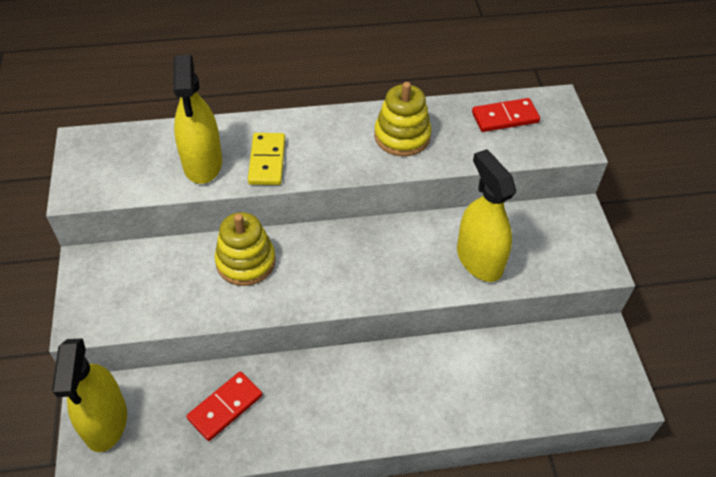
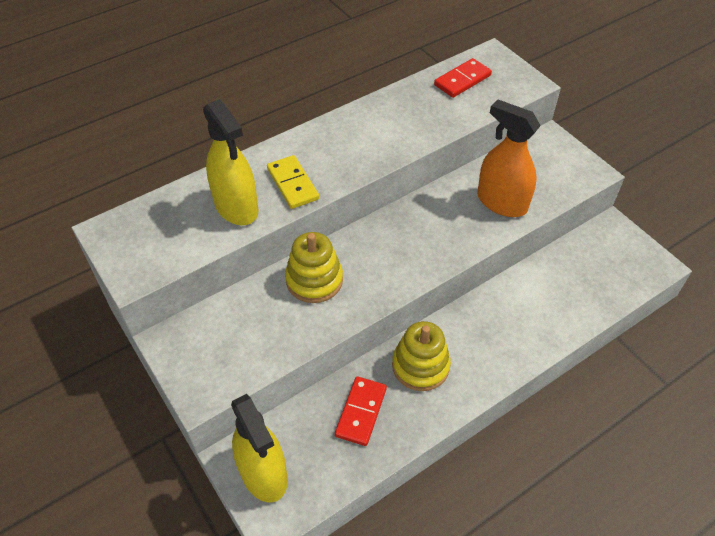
camera: 25 degrees left, 0 degrees up
(402, 136) = (392, 123): yellow stacking toy -> yellow stacking toy (420, 366)
(479, 259) = (501, 202): yellow spray bottle -> orange spray bottle

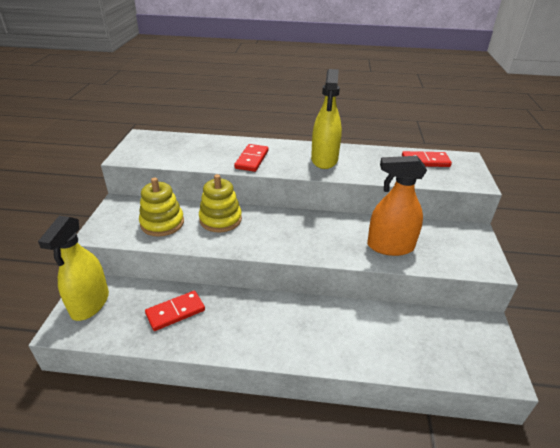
camera: 40 degrees right, 15 degrees down
(236, 207) = (210, 155): yellow spray bottle -> yellow spray bottle (324, 160)
(293, 184) = (252, 159): yellow domino -> red domino
(420, 366) = (240, 313): yellow stacking toy -> yellow stacking toy (162, 223)
(501, 202) = (390, 246): orange spray bottle -> orange spray bottle turned 75 degrees counterclockwise

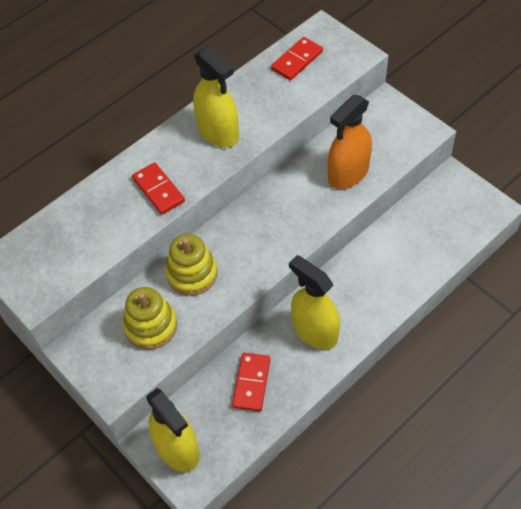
camera: 45 degrees left, 20 degrees up
(252, 322) = (314, 331): none -> yellow spray bottle

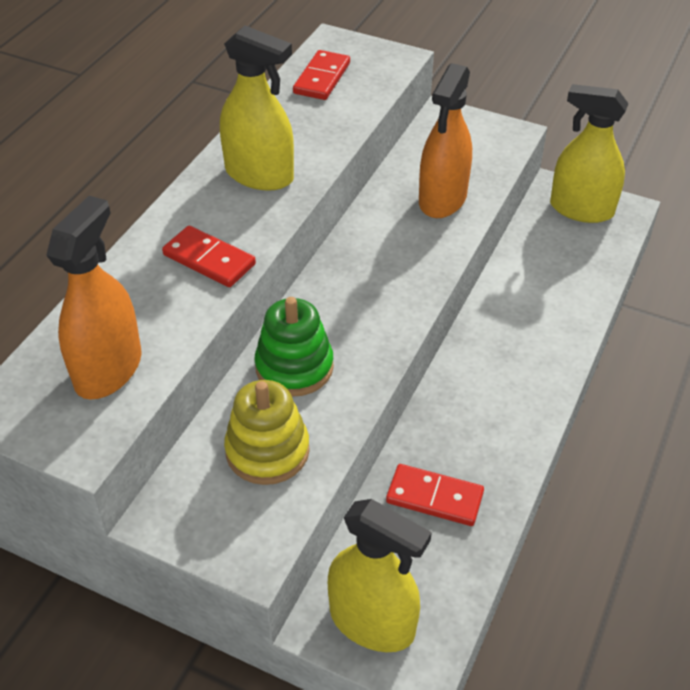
camera: 25 degrees left, 10 degrees down
(69, 251) = (108, 369): none -> orange spray bottle
(192, 274) = (294, 367): yellow stacking toy -> green stacking toy
(251, 383) = (434, 497): red domino -> red domino turned 60 degrees counterclockwise
(314, 331) = (485, 406): yellow spray bottle -> yellow spray bottle (581, 209)

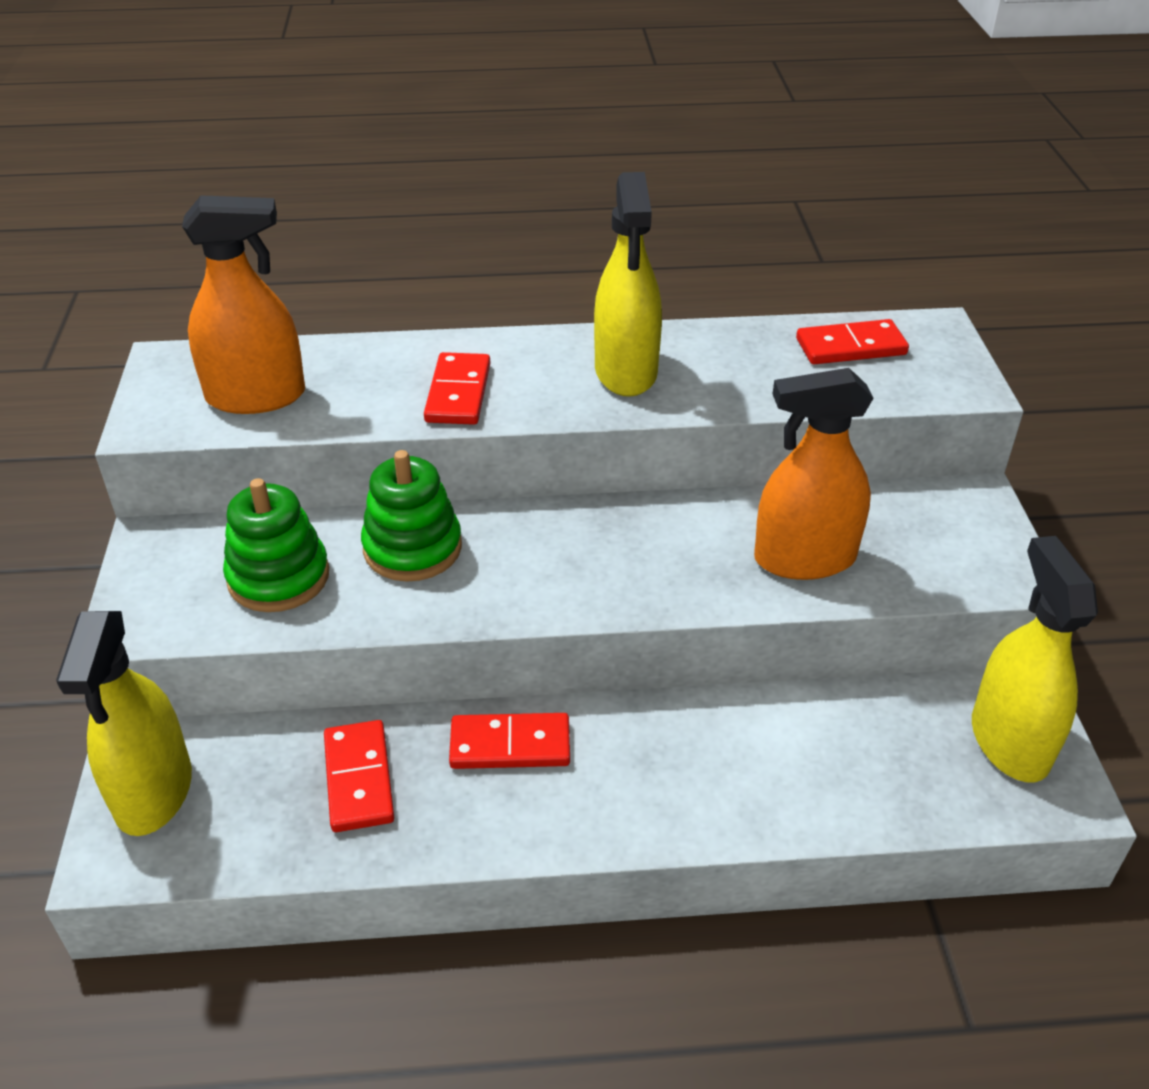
camera: 60 degrees right, 5 degrees down
(267, 451) = (278, 577): yellow stacking toy -> green stacking toy
(454, 410) = (510, 745): none -> red domino

